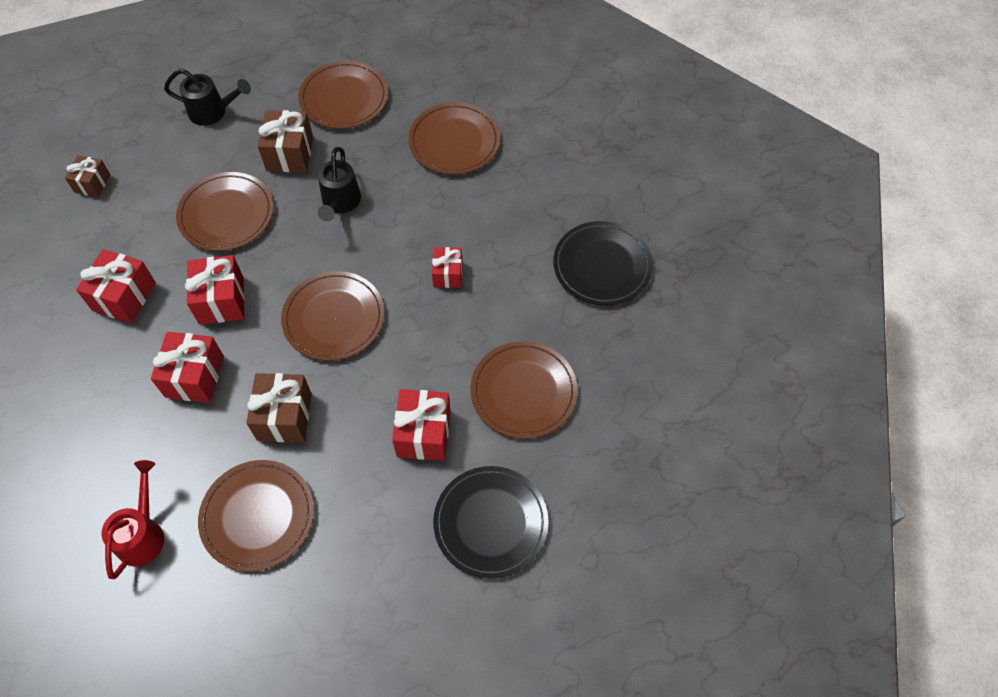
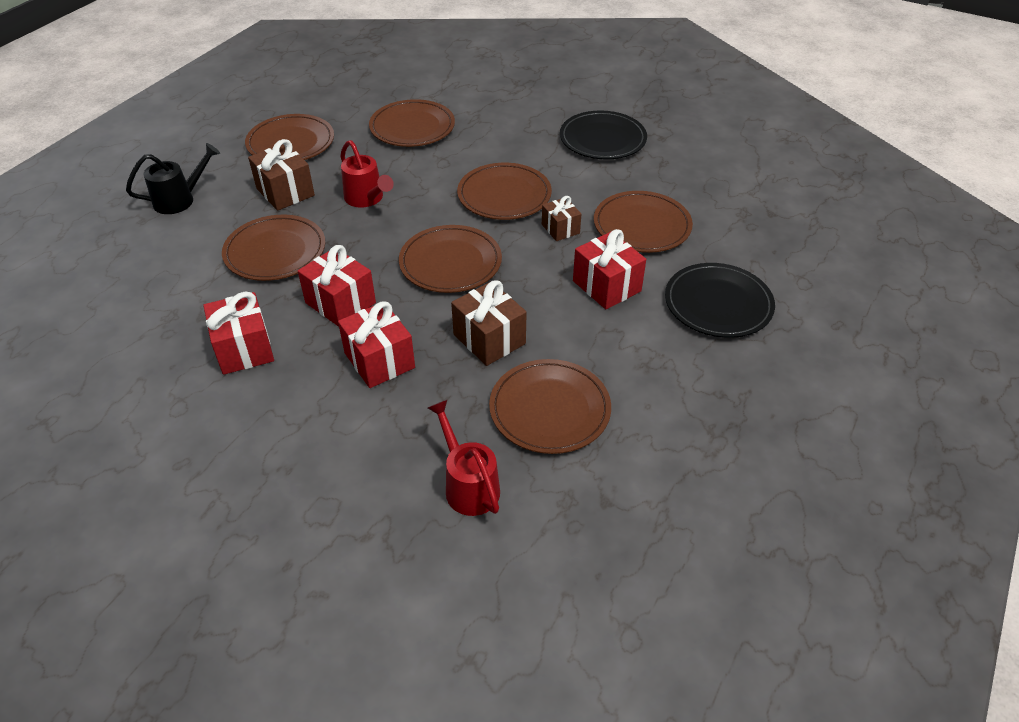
camera: 40 degrees left, 15 degrees down
(92, 183) = (113, 296): brown gift -> brown gift (560, 229)
(340, 203) = (366, 199): black watering can -> red watering can
(448, 274) = (504, 195): red gift -> brown plate

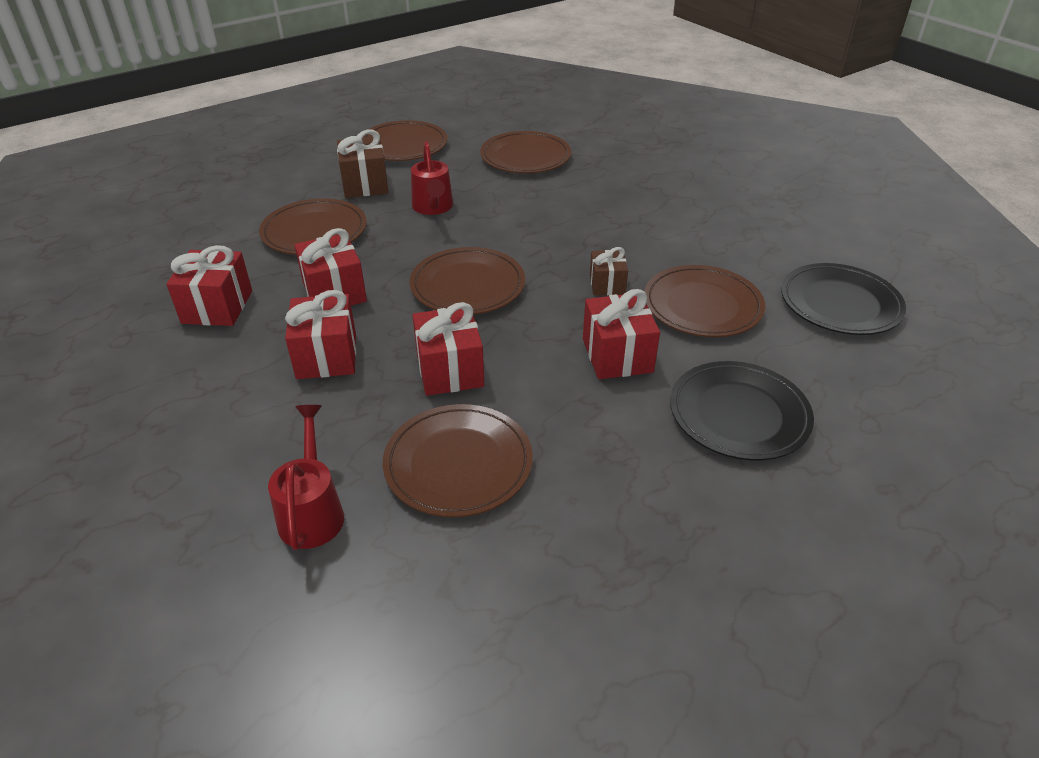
camera: 25 degrees right, 5 degrees down
(180, 200) = (272, 169): black watering can -> none
(489, 339) = (450, 370): brown gift -> red gift
(504, 195) = (571, 238): brown plate -> none
(602, 139) = (717, 211): black plate -> black plate (840, 303)

